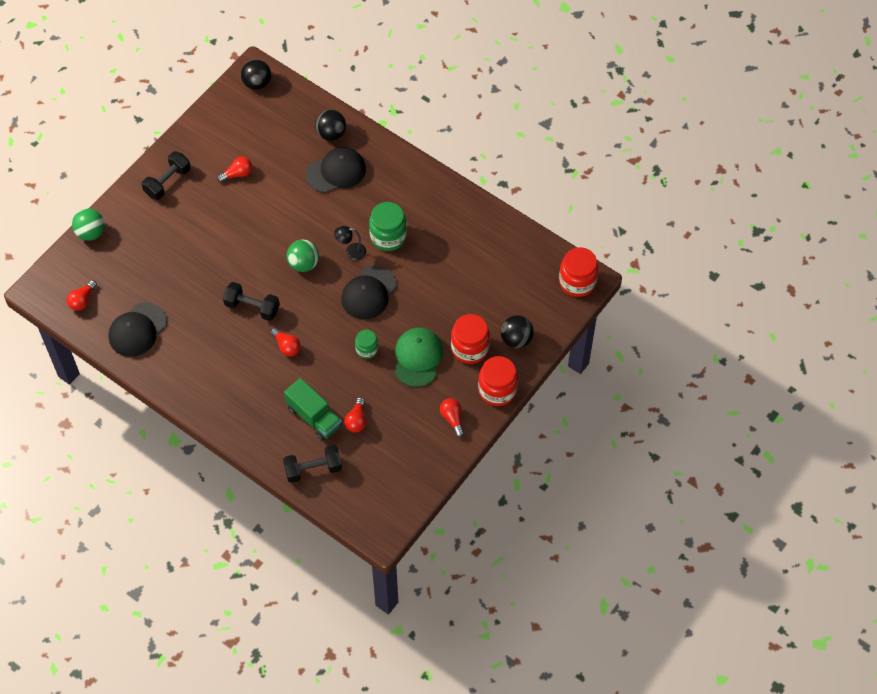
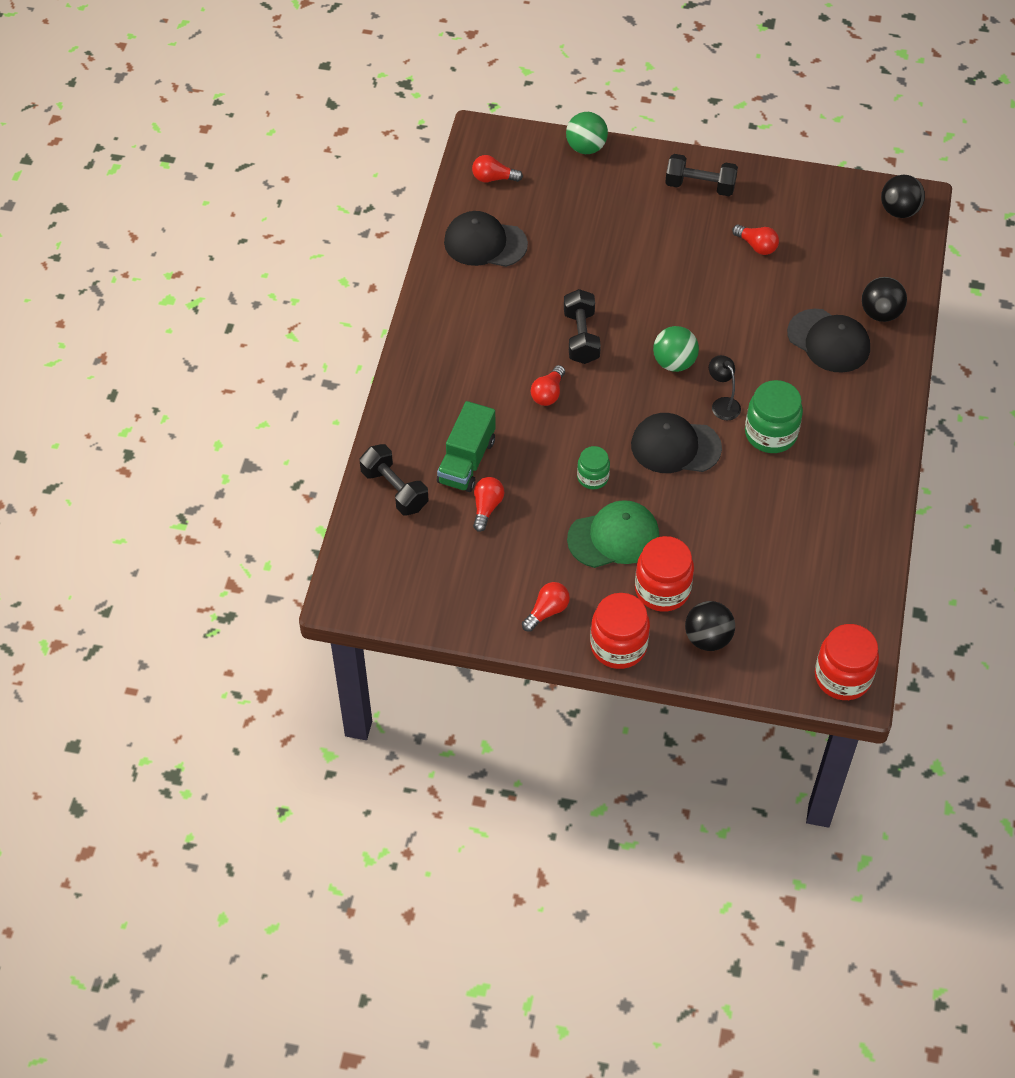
camera: 65 degrees right, 5 degrees down
(356, 420) = (487, 507): red light bulb -> red light bulb turned 120 degrees clockwise

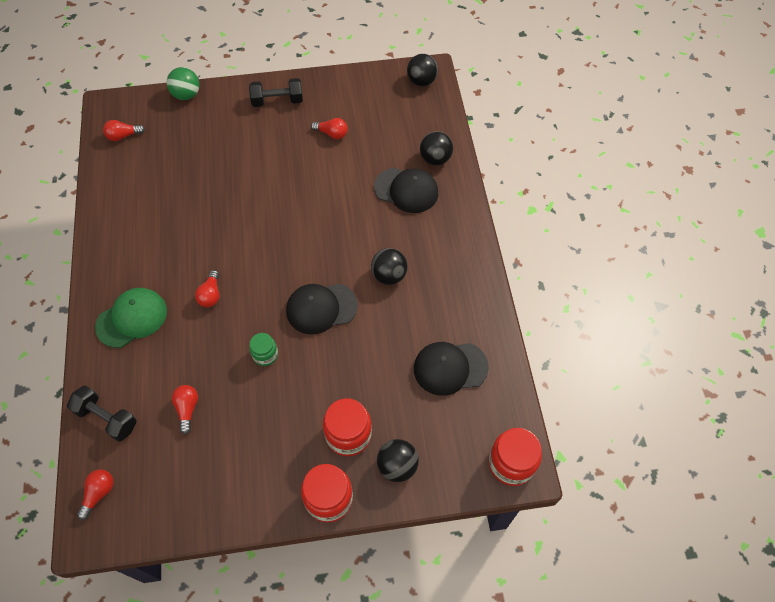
camera: 20 degrees left, 5 degrees up
(466, 461) = (160, 373): green truck -> none
(485, 243) = (129, 188): black cap -> black cap (450, 368)
(547, 611) = (262, 487): red light bulb -> red light bulb (99, 493)
(581, 337) = (223, 241): black dumbbell -> none
(613, 537) = (296, 401): green cap -> green cap (132, 318)
(674, 363) = (300, 240): green ball -> none
(722, 404) = (346, 262): black lamp -> none
(770, 434) = (389, 275): green jar -> black ball

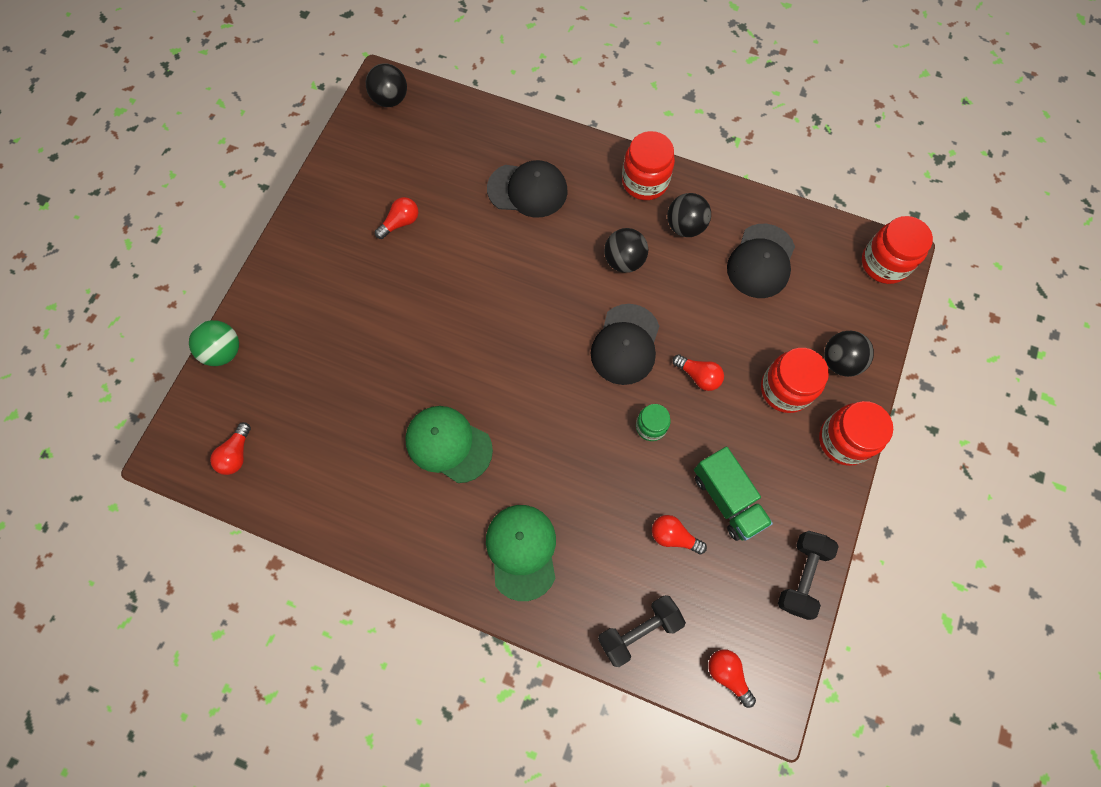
camera: 60 degrees left, 10 degrees up
(186, 239) = (448, 444): none -> green cap
(211, 295) = (541, 450): red light bulb -> red light bulb (698, 376)
(234, 433) = (727, 499): none -> green truck
(277, 101) = (310, 255): black dumbbell -> black dumbbell (801, 576)
(406, 190) = (527, 190): black cap -> black cap turned 45 degrees clockwise
(435, 159) = (505, 142): black ball -> black ball (685, 226)
(465, 258) = (645, 182): none -> red jar

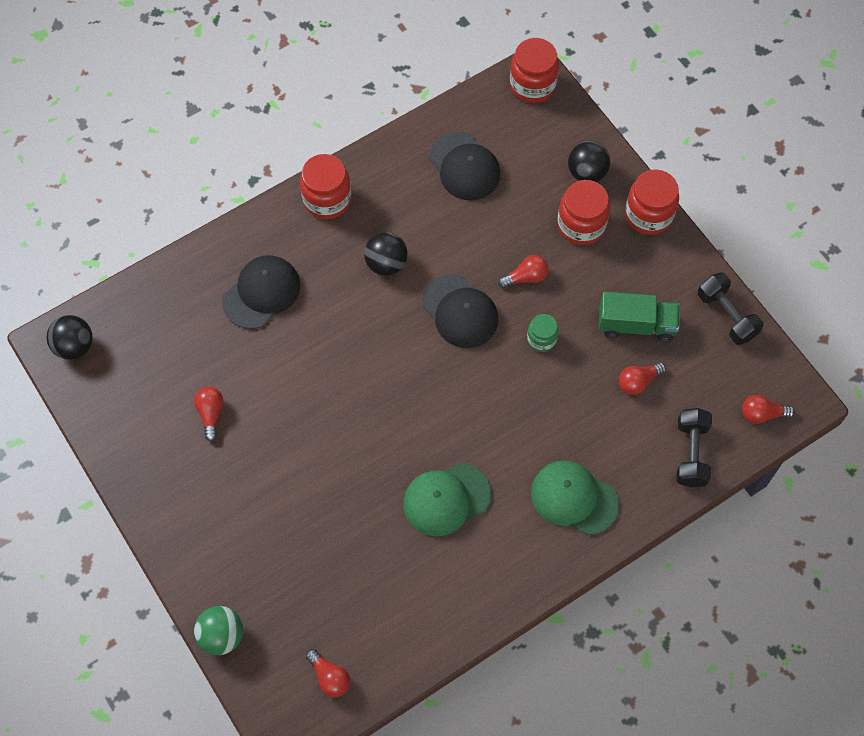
camera: 55 degrees left, 5 degrees down
(685, 226) = (391, 198): black ball -> none

